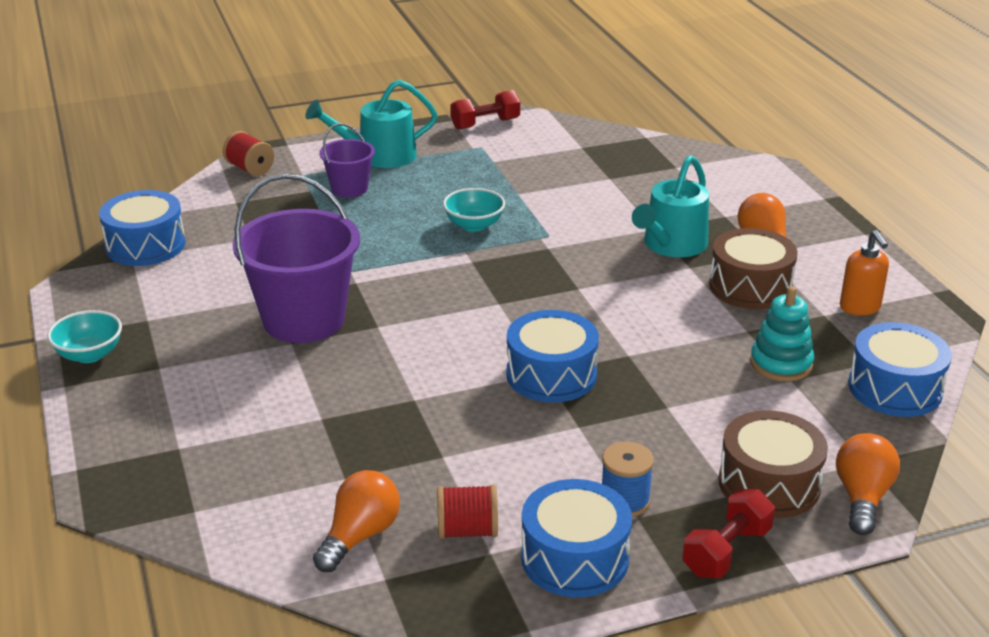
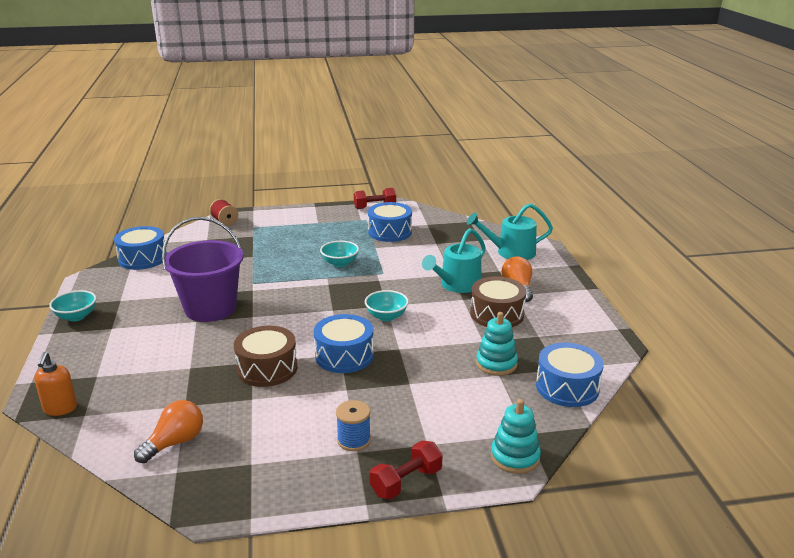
camera: 10 degrees right, 5 degrees down
(349, 188) = (276, 237): purple bucket -> none
(379, 156) = (303, 220): turquoise watering can -> turquoise watering can (511, 252)
(467, 531) = (243, 447): red spool -> none
(574, 558) = (303, 474): blue drum -> blue drum (390, 232)
(586, 306) = (386, 316): none -> turquoise bowl
(769, 484) = (455, 440): brown drum -> brown drum (267, 368)
(860, 308) = (564, 334): orange soap dispenser -> orange soap dispenser (60, 409)
(862, 498) = (515, 457): orange light bulb -> turquoise stacking toy

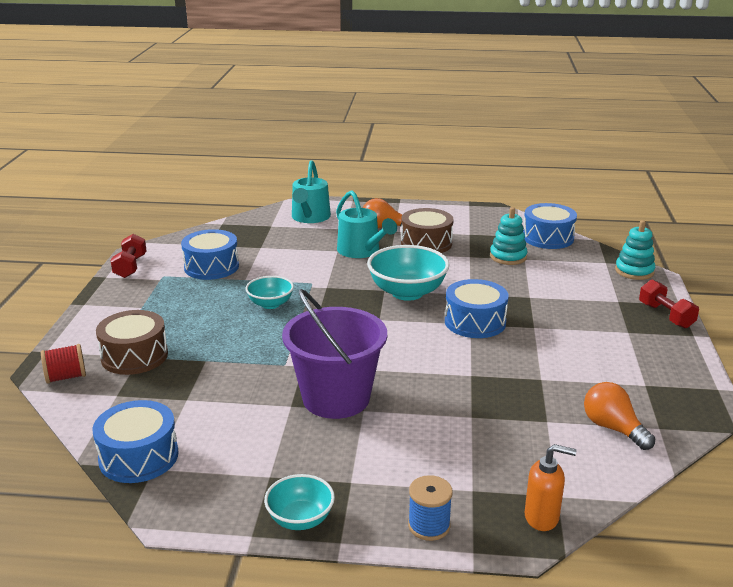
camera: 75 degrees left, 0 degrees up
(267, 368) = (487, 366): brown drum -> brown drum (134, 356)
(354, 440) = (612, 331): blue spool -> blue spool (429, 525)
(386, 316) = (407, 292): turquoise bowl -> turquoise bowl, size x1.74

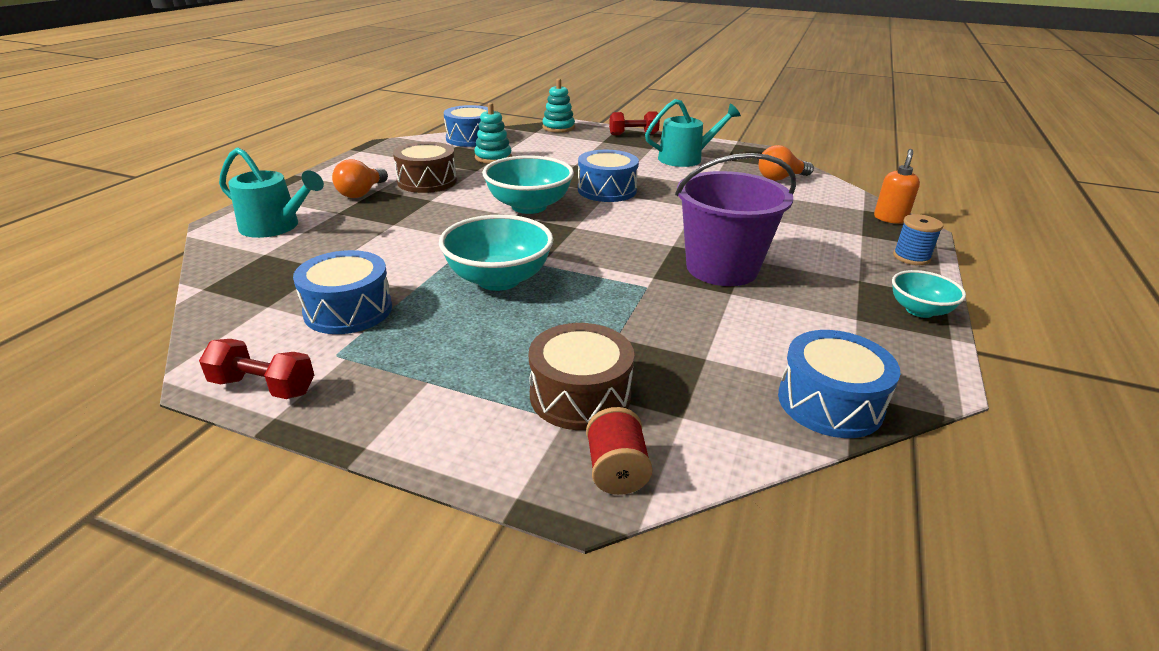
camera: 75 degrees left, 5 degrees up
(270, 304) = (498, 279): turquoise bowl -> turquoise bowl, size x1.74
(361, 251) = (410, 212): turquoise watering can -> turquoise watering can (685, 158)

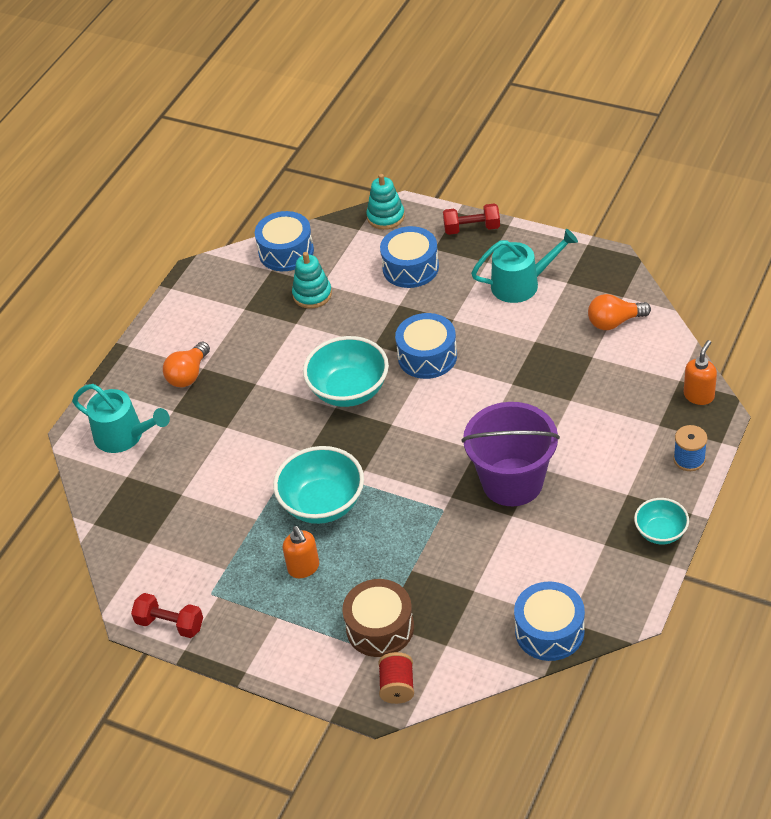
camera: 10 degrees right, 15 degrees up
(348, 310) = (210, 545): blue drum -> blue drum (410, 268)
(427, 181) = (248, 349): brown drum -> none
(471, 332) = (304, 568): none -> orange soap dispenser

